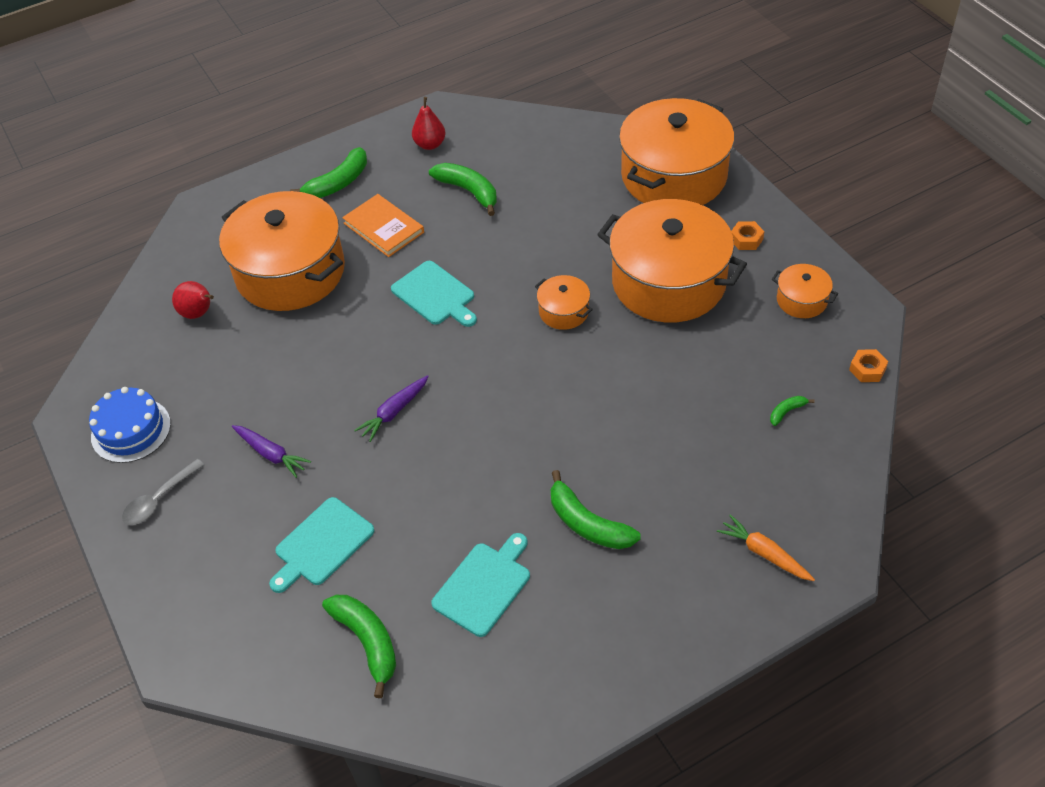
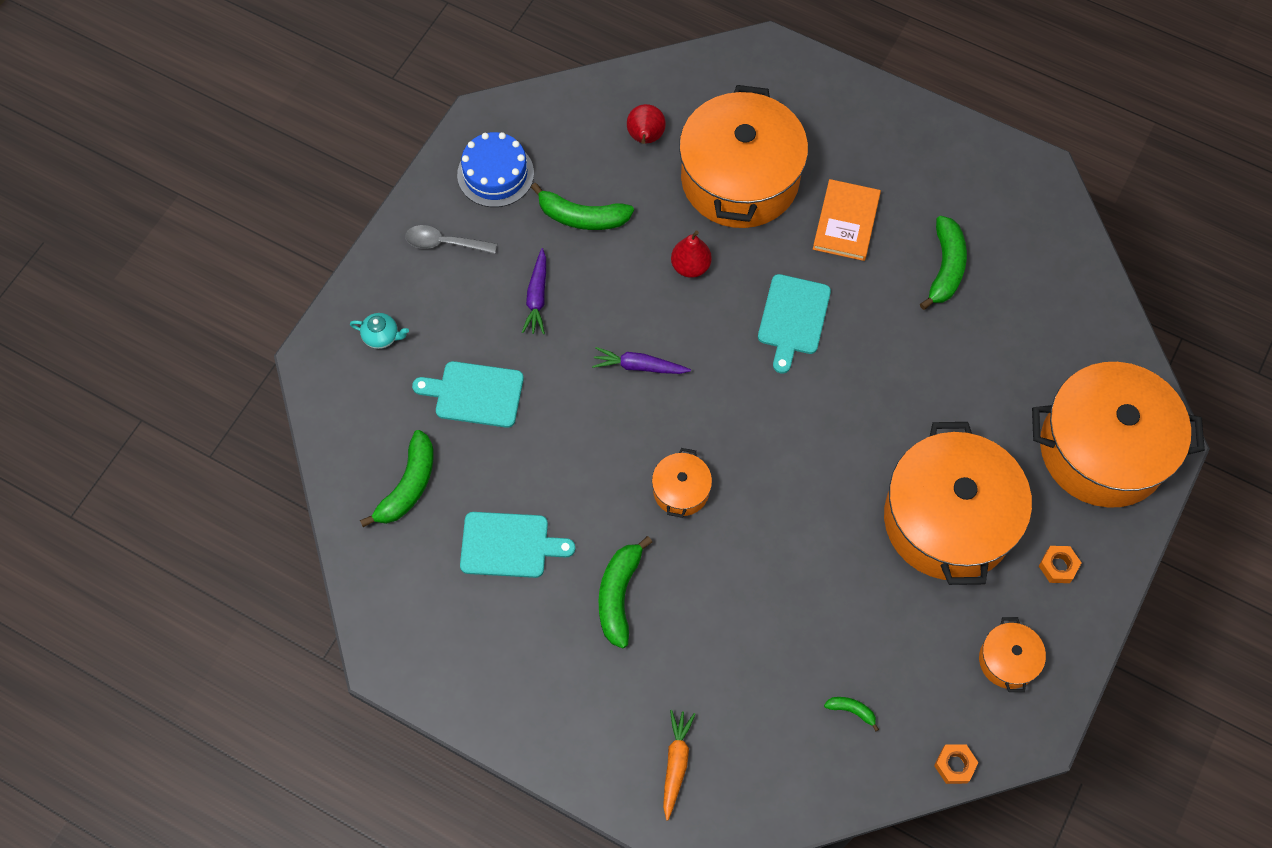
camera: 55 degrees right, 15 degrees up
(204, 593) = (382, 336): none -> turquoise teapot
(338, 183) = (876, 145): green banana -> green banana (582, 217)
(430, 144) = (985, 193): red pear -> red pear (690, 266)
(564, 311) = (846, 443): orange pot -> orange pot (681, 490)

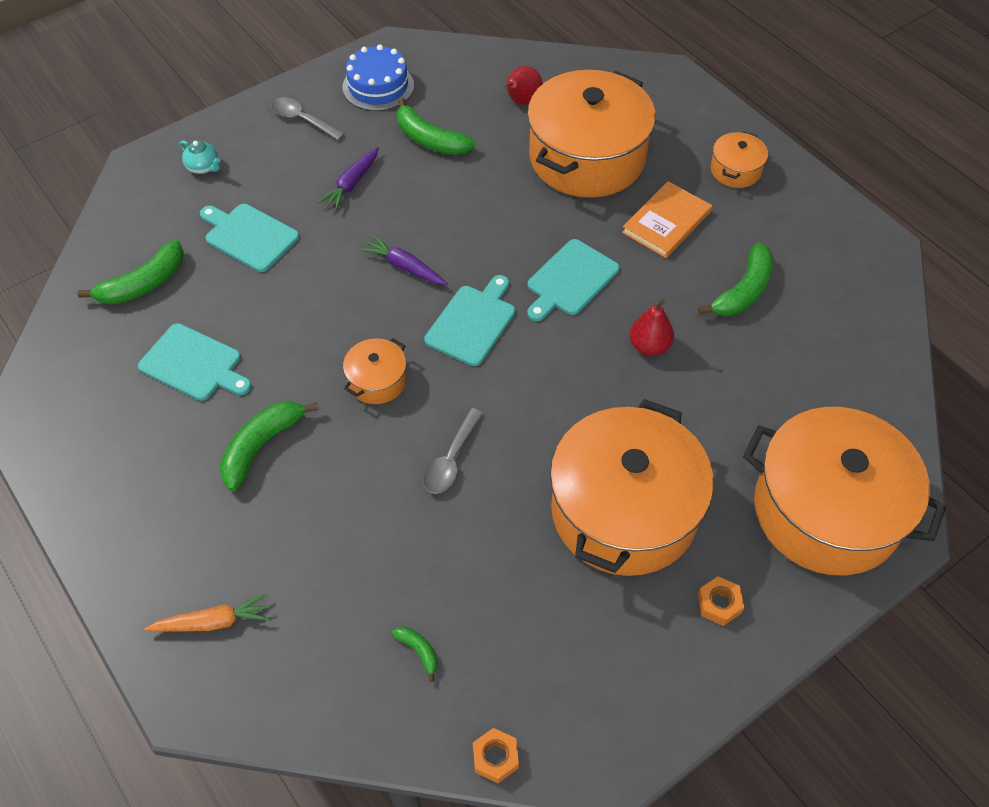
camera: 25 degrees right, 10 degrees down
(676, 763) = (213, 622): orange carrot -> orange carrot turned 45 degrees clockwise
(690, 266) = (501, 207): red pear -> red pear (649, 346)
(731, 398) = (472, 322): none -> turquoise cutting board
(785, 537) = (451, 460): none -> grey spoon
(1007, 660) = (613, 674): orange pot -> orange pot (735, 170)

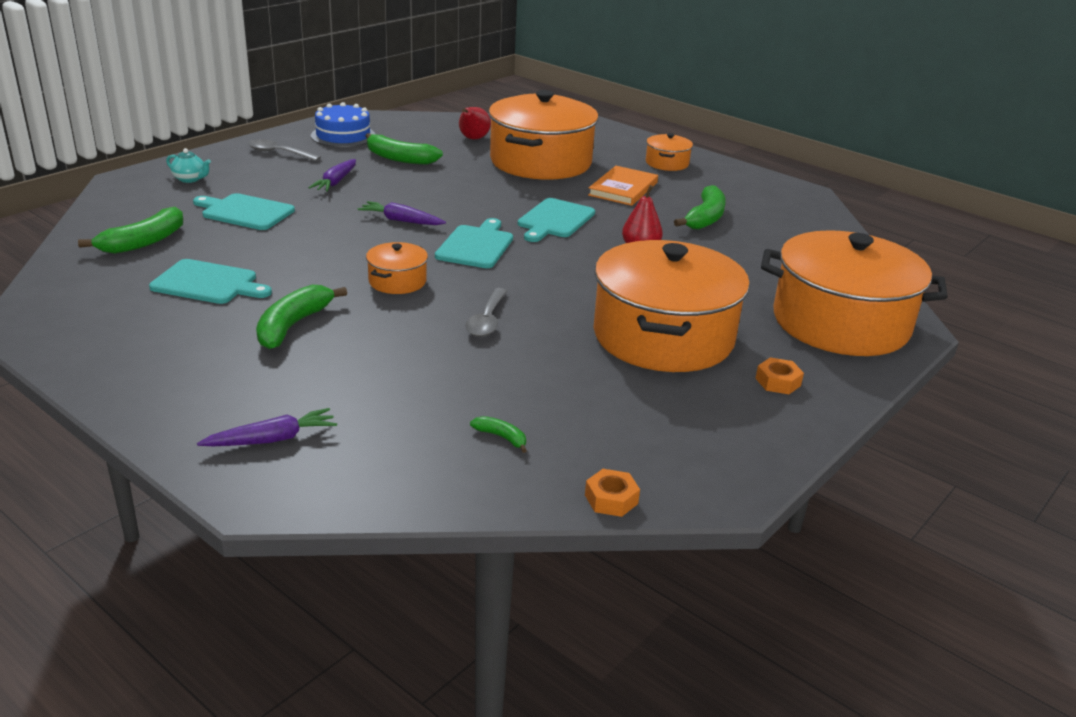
camera: 15 degrees left, 25 degrees down
(213, 622) = (272, 439): orange carrot -> purple carrot

